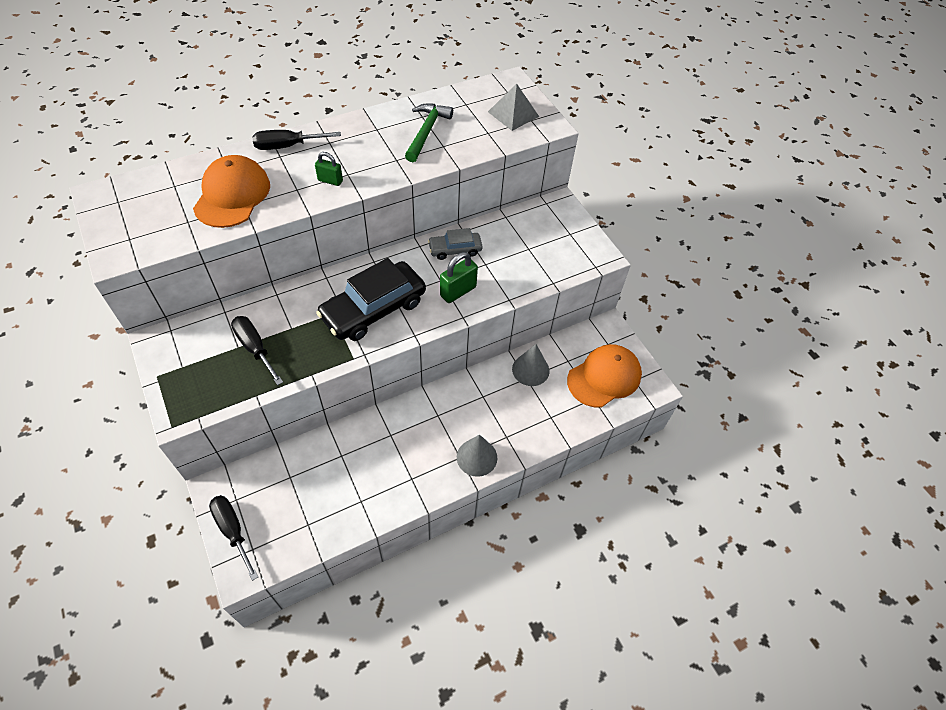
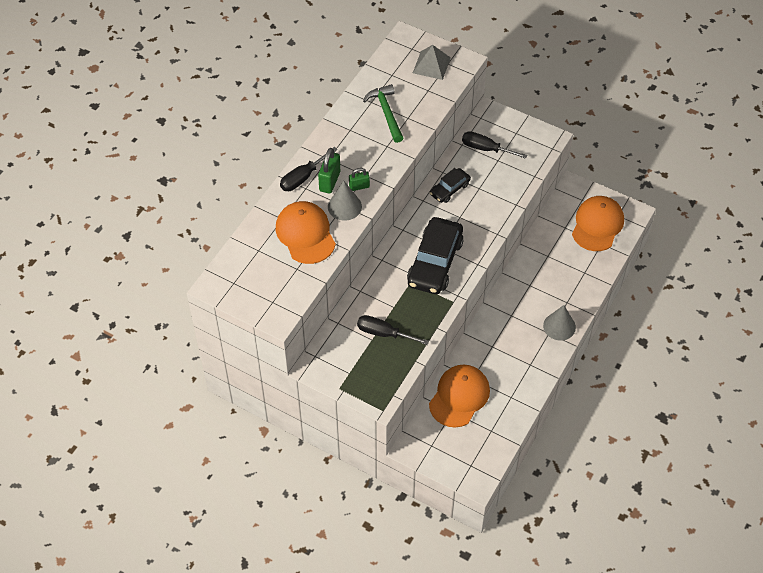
camera: 30 degrees left, 0 degrees up
(233, 530) = (448, 463): black screwdriver -> black screwdriver (485, 149)
(310, 466) = (459, 397): none -> orange cap
(455, 249) = (449, 189): grey car -> black car
(458, 291) = (478, 218): green padlock -> green padlock (329, 181)
(530, 370) = (545, 248): grey cone -> grey cone (344, 206)

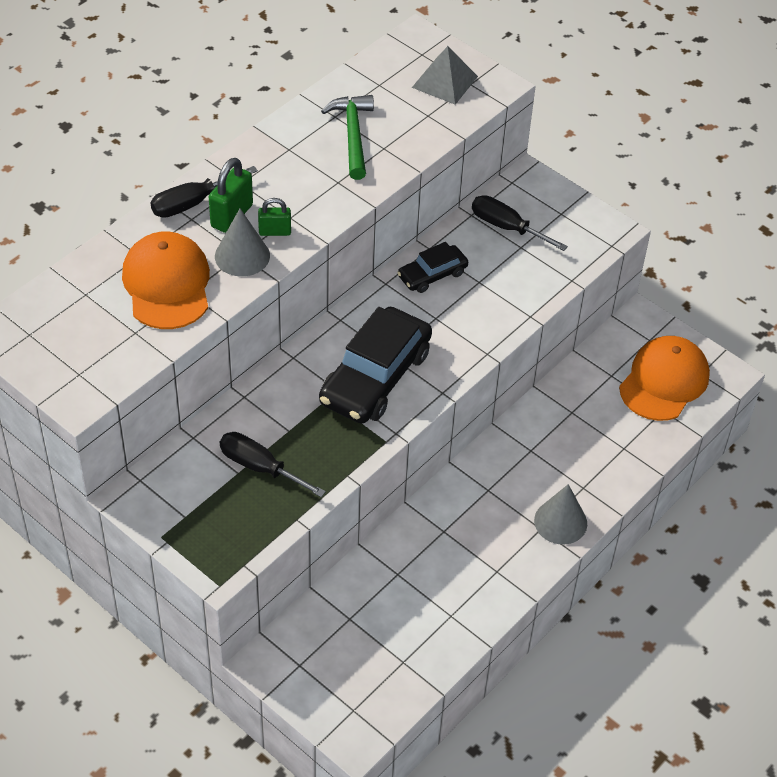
camera: 10 degrees right, 5 degrees down
(459, 397) = (367, 598): orange cap -> none

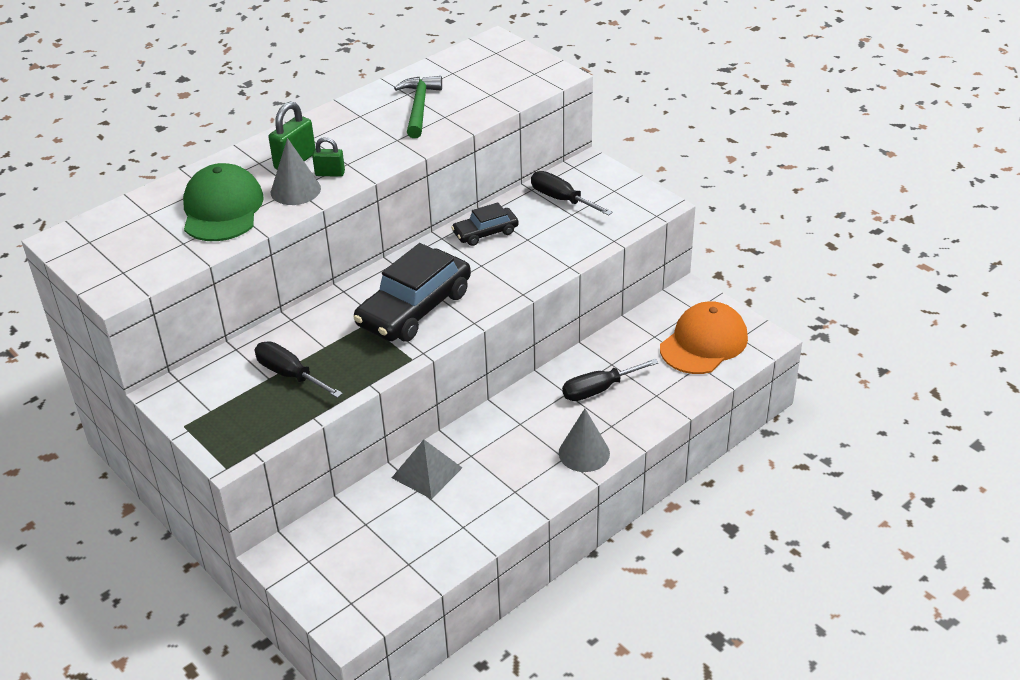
camera: 10 degrees right, 10 degrees down
(167, 284) = (222, 209): orange cap -> green cap
(192, 203) = (263, 152): black screwdriver -> black screwdriver (598, 389)
(445, 81) = (511, 71): grey pyramid -> grey pyramid (427, 472)

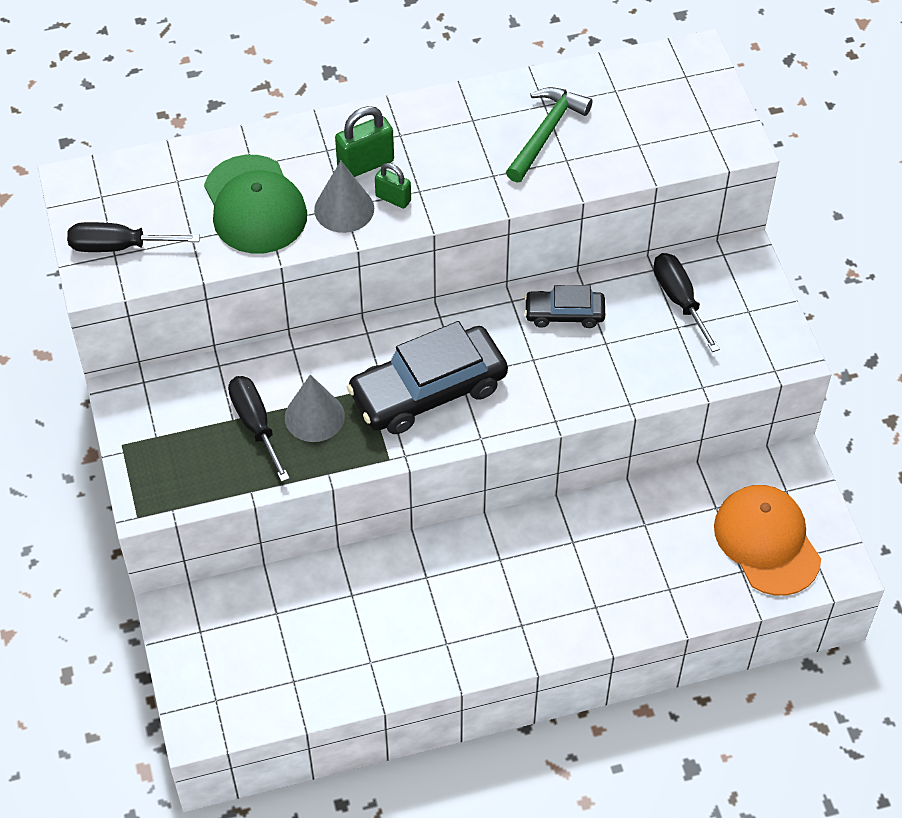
camera: 25 degrees right, 15 degrees up
(222, 209) = (255, 205): green cap -> green cap turned 135 degrees clockwise
(427, 472) = (370, 578): grey pyramid -> none
(584, 453) = (546, 629): grey cone -> grey cone (314, 416)
(598, 389) = (610, 553): black screwdriver -> black screwdriver (118, 246)
(703, 343) = (766, 542): orange cap -> orange cap turned 90 degrees counterclockwise

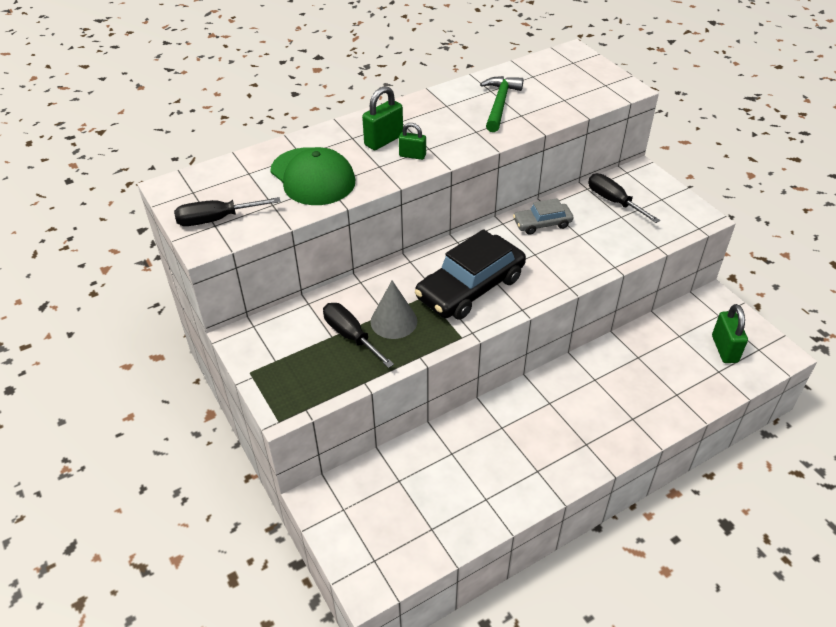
camera: 15 degrees left, 10 degrees down
(344, 209) = (379, 167): grey cone -> none
(564, 314) = (542, 224): black car -> grey car
(766, 542) = (724, 349): orange cap -> green padlock

